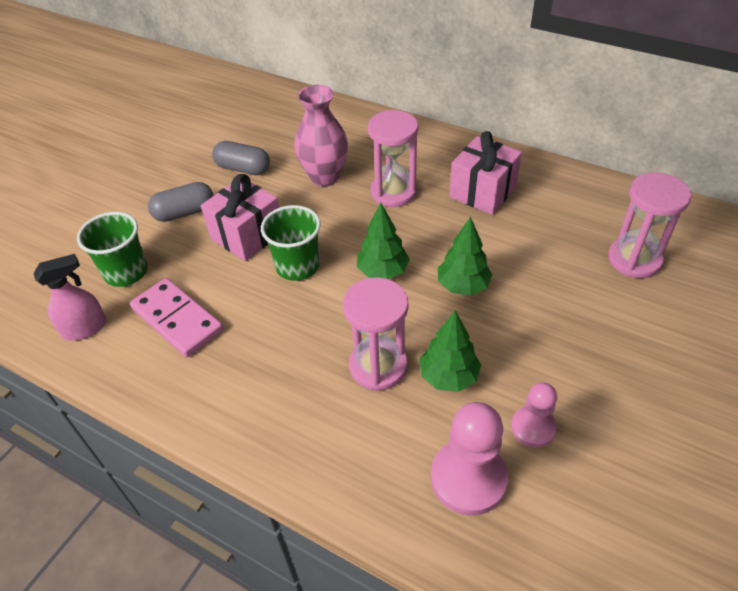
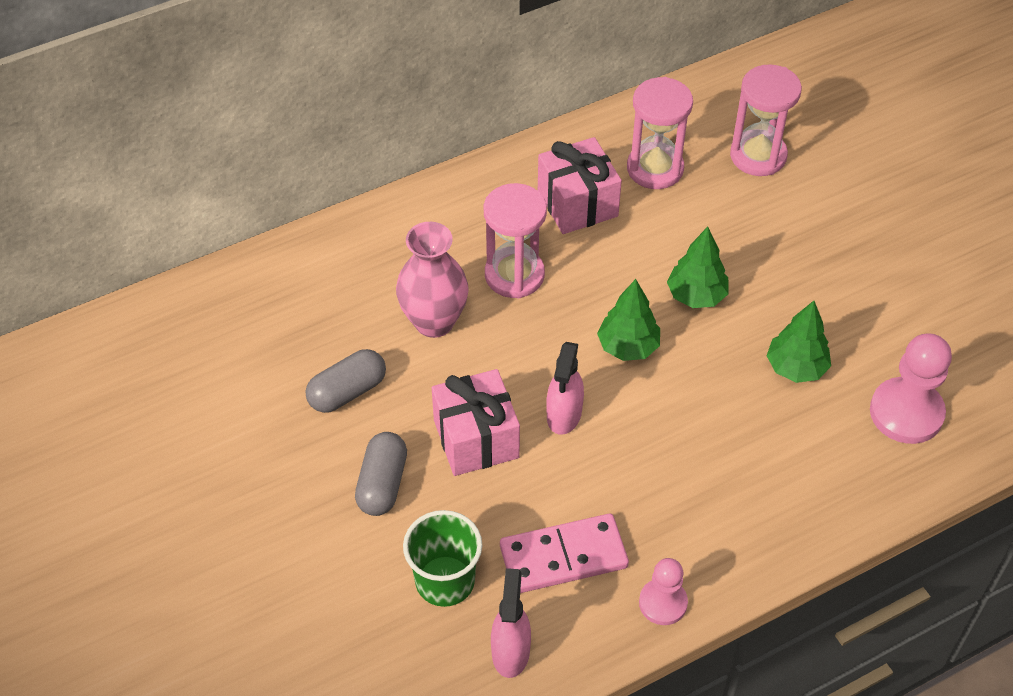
camera: 60 degrees left, 5 degrees up
(297, 266) = (564, 414): green cup -> pink spray bottle
(378, 366) = (748, 413): pink hourglass -> pink hourglass (655, 168)
(533, 427) = (886, 341): pink pawn -> pink pawn (663, 603)

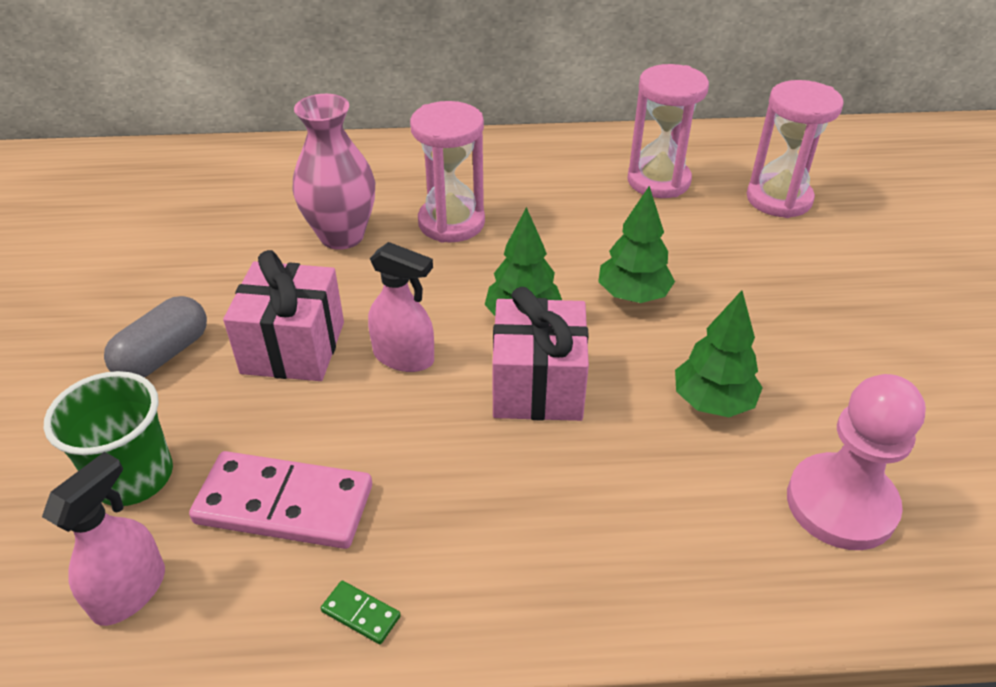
camera: 25 degrees right, 10 degrees down
(347, 392) = (209, 265): grey capsule -> none
(564, 414) = (404, 357): pink spray bottle -> pink spray bottle turned 105 degrees counterclockwise
(577, 203) = (559, 186): pink gift -> pink gift (538, 386)
(663, 603) = (361, 614): pink pawn -> green domino

